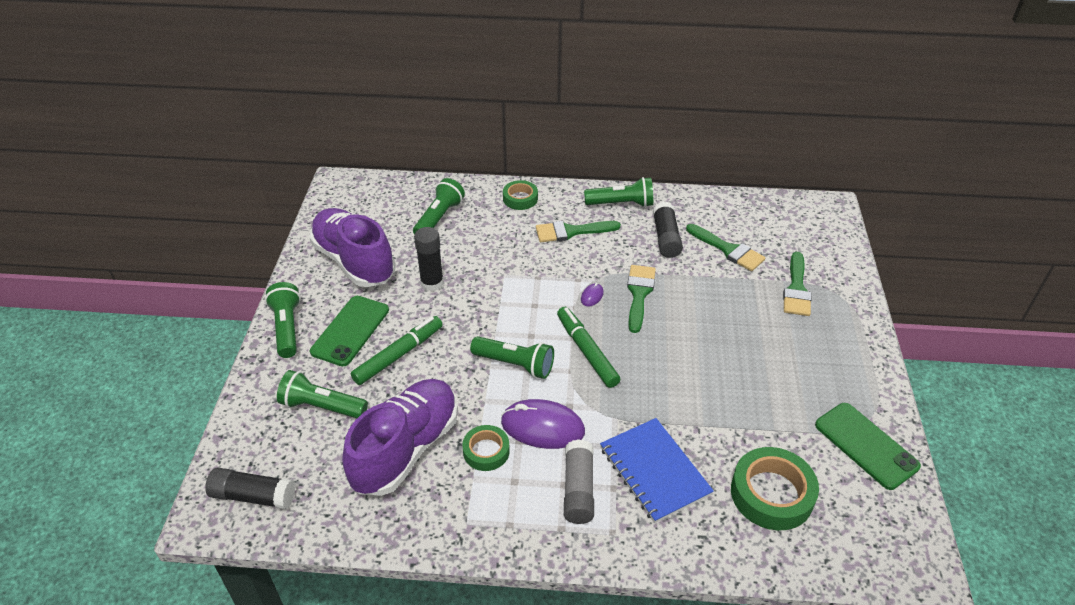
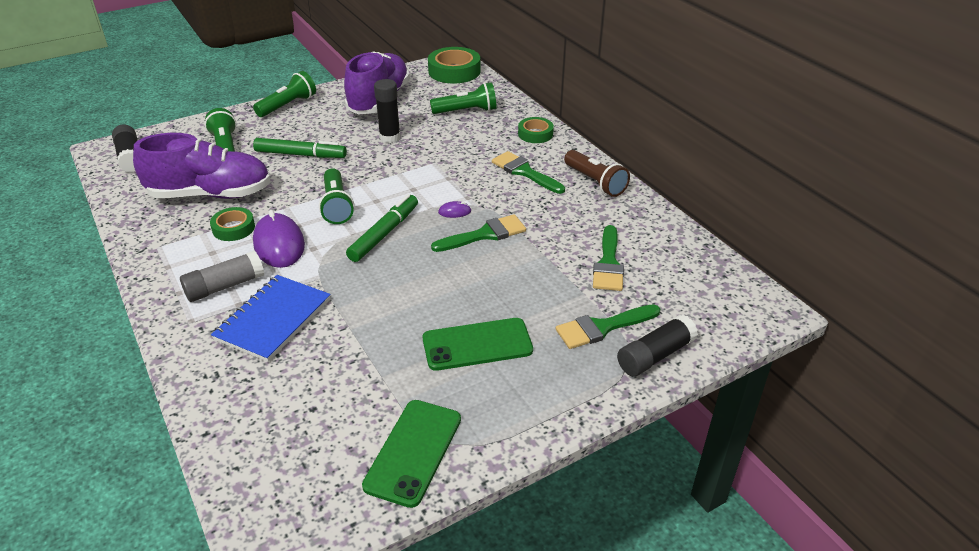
camera: 55 degrees right, 5 degrees down
(350, 331) = (307, 127): green phone -> green phone (477, 344)
(621, 204) = (595, 182): green flashlight -> brown flashlight
(666, 238) = (579, 222): black glue stick -> black glue stick (655, 355)
(772, 494) = (296, 402): green tape -> green tape (454, 71)

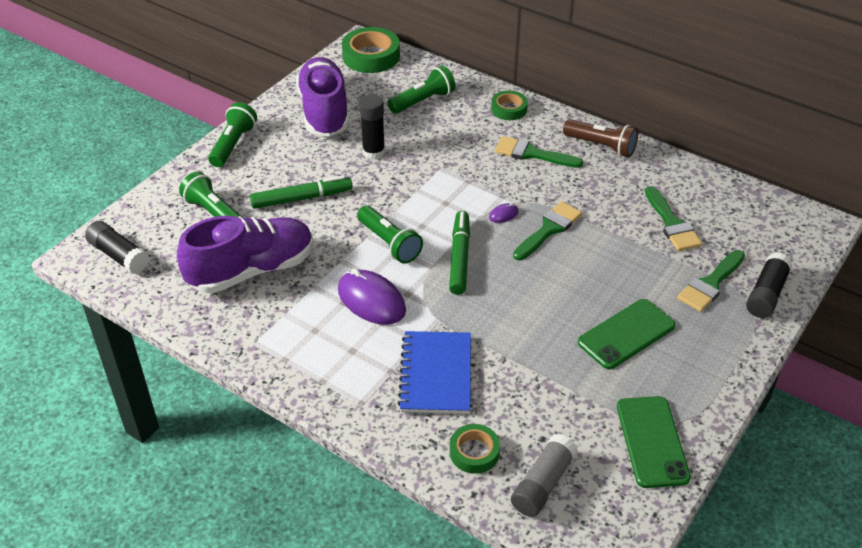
camera: 25 degrees left, 5 degrees up
(225, 286) = (360, 359): grey glue stick -> grey glue stick (543, 484)
(233, 228) = (311, 299): green tape -> green tape (474, 452)

